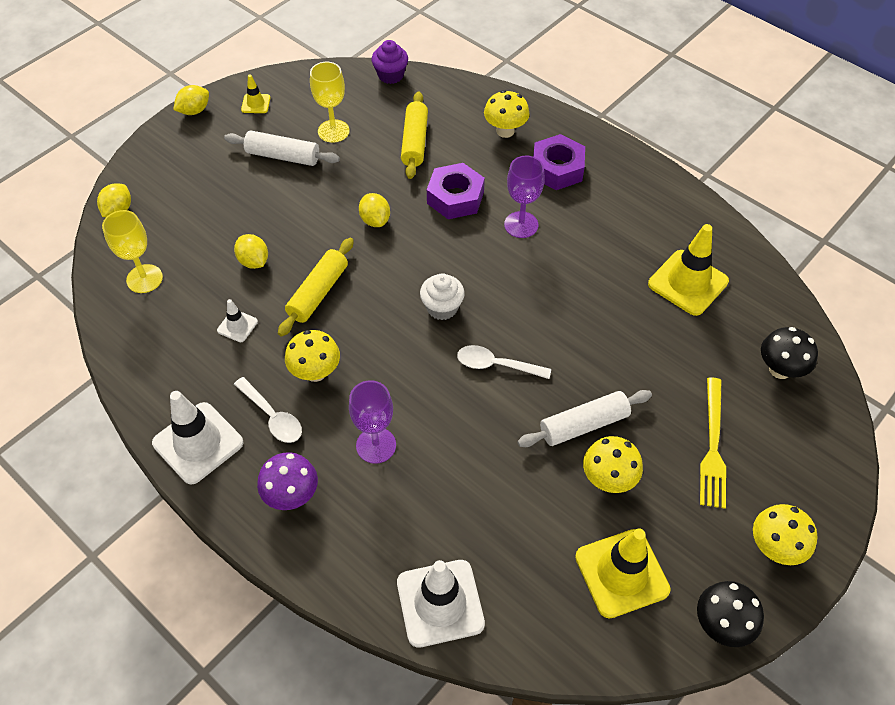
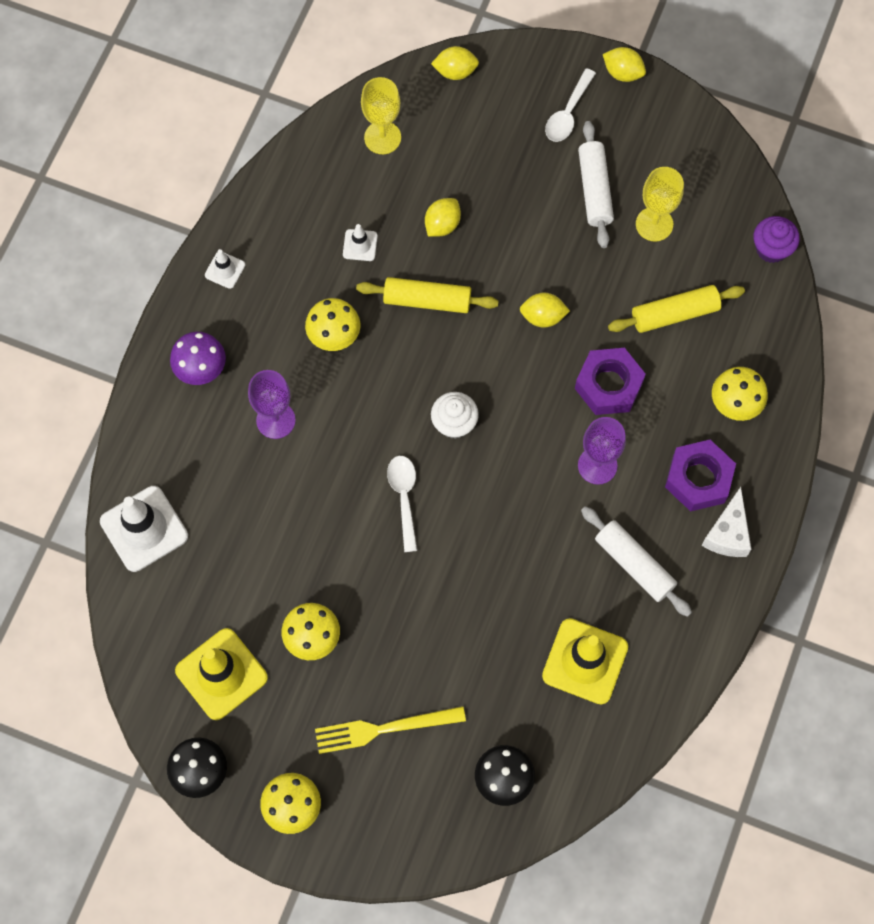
camera: 70 degrees right, 15 degrees up
(198, 443) = (225, 270): white traffic cone -> white traffic cone, size x0.49
(256, 104) = (661, 128): yellow traffic cone -> none
(272, 416) = (273, 319): white spoon -> white spoon (568, 113)
(375, 220) = (543, 317): yellow lemon -> yellow lemon turned 45 degrees clockwise
(584, 425) = (365, 600): white rolling pin -> white rolling pin (634, 564)
(608, 166) = (727, 533): none -> white cheese

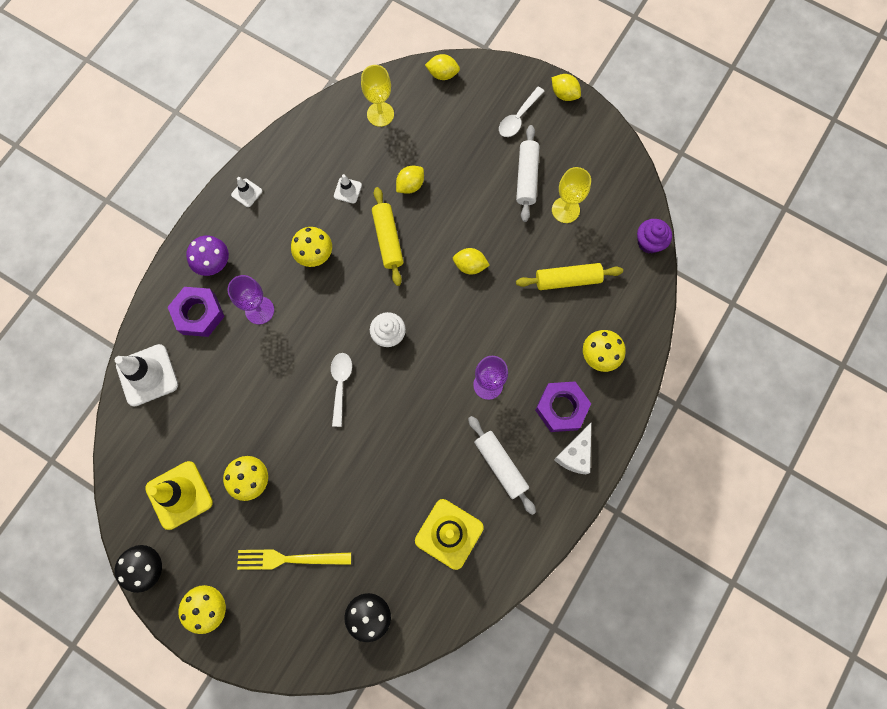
camera: 10 degrees right, 5 degrees up
(427, 300) = (388, 239): yellow rolling pin -> yellow rolling pin turned 60 degrees clockwise
(609, 385) = (508, 325): purple nut -> purple nut (199, 314)

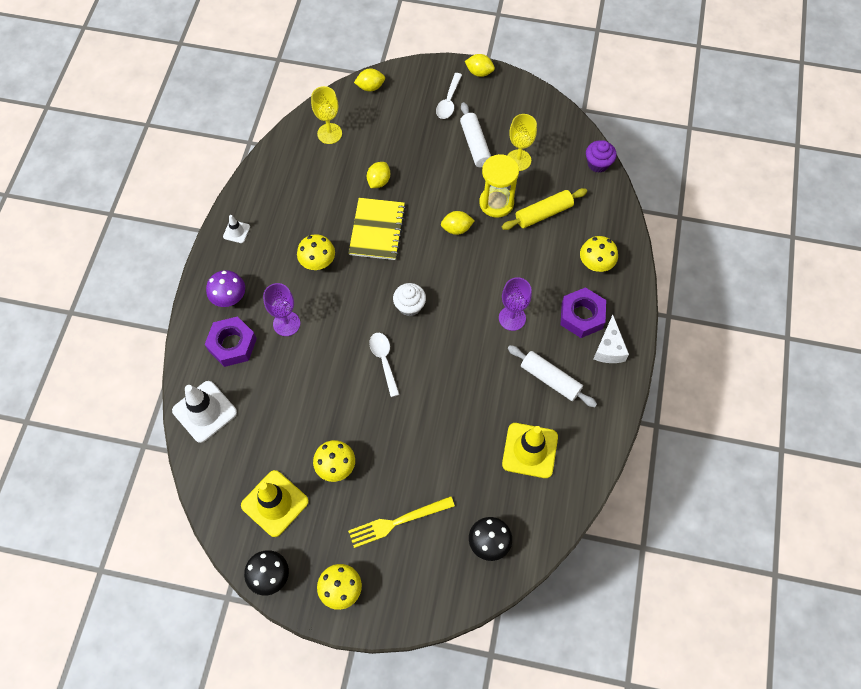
camera: 20 degrees left, 10 degrees down
(347, 190) = (326, 202): white traffic cone -> none
(388, 239) = (377, 230): yellow rolling pin -> yellow notebook
(523, 251) = (496, 203): none -> yellow hourglass

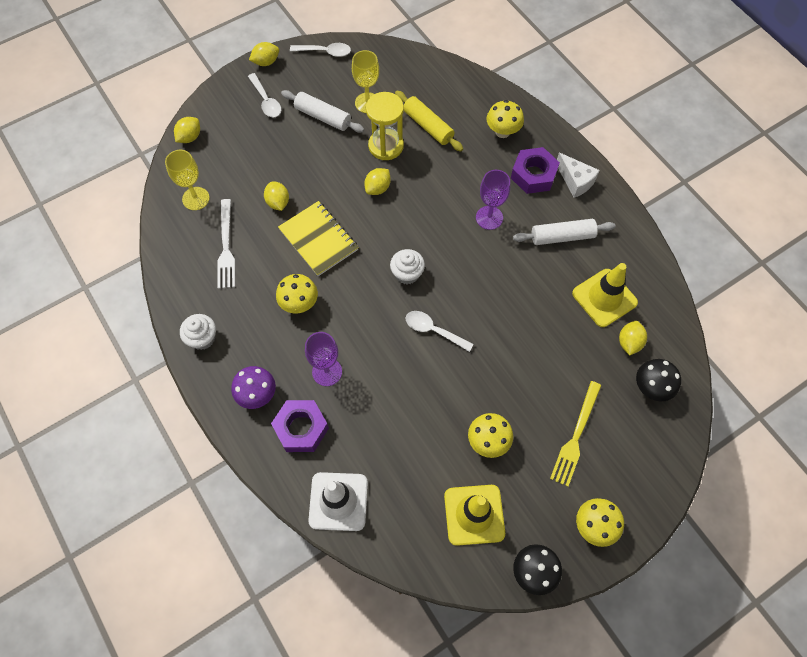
camera: 45 degrees left, 0 degrees up
(236, 231) = (202, 338): white traffic cone -> white cupcake
(313, 183) = (226, 247): none -> white fork
(510, 497) = (629, 342): none -> yellow lemon
(529, 97) = (325, 52): none -> white spoon
(543, 213) = (428, 126): yellow rolling pin -> yellow rolling pin turned 60 degrees counterclockwise
(598, 164) = (426, 61): purple cupcake -> none

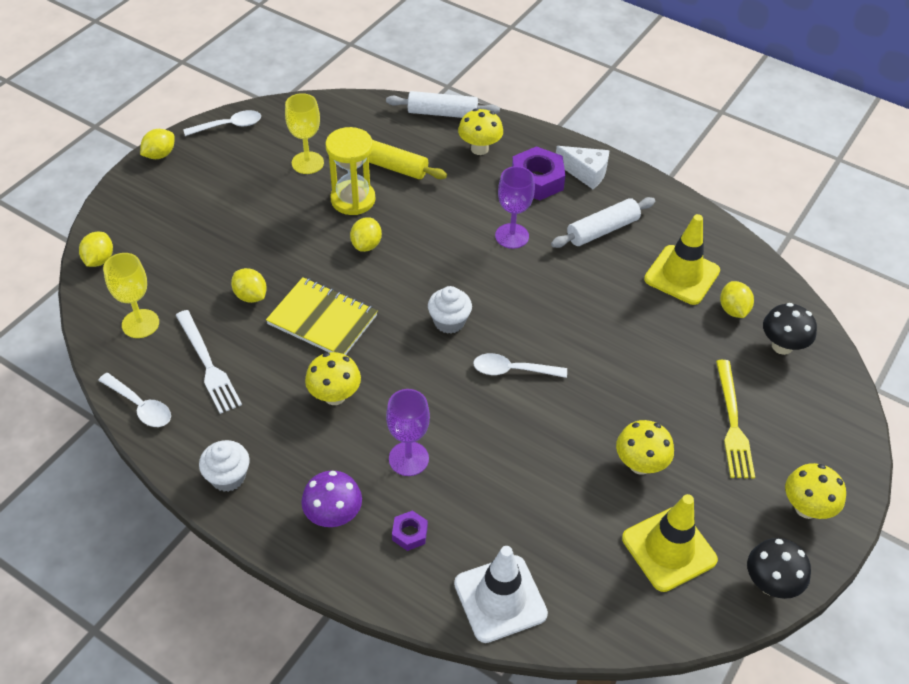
camera: 25 degrees left, 15 degrees down
(266, 101) = (180, 194): white spoon -> white spoon (140, 406)
(301, 428) = (410, 533): purple nut -> purple nut, size x0.51
(323, 117) = (260, 191): white rolling pin -> white rolling pin (442, 113)

